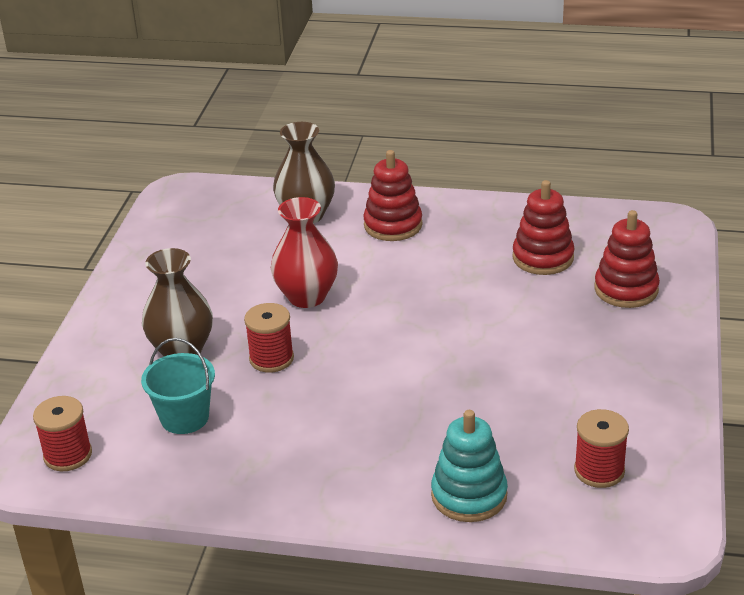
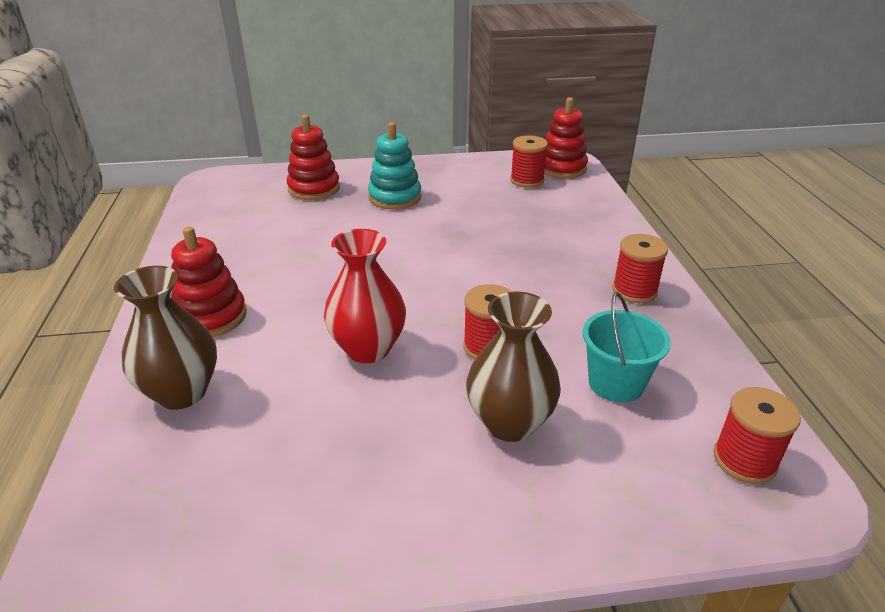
camera: 110 degrees left, 0 degrees up
(300, 478) = (634, 291): none -> red spool
(469, 495) = (587, 218): turquoise stacking toy -> turquoise stacking toy (395, 197)
(543, 258) = (271, 225): red stacking toy -> red stacking toy (562, 168)

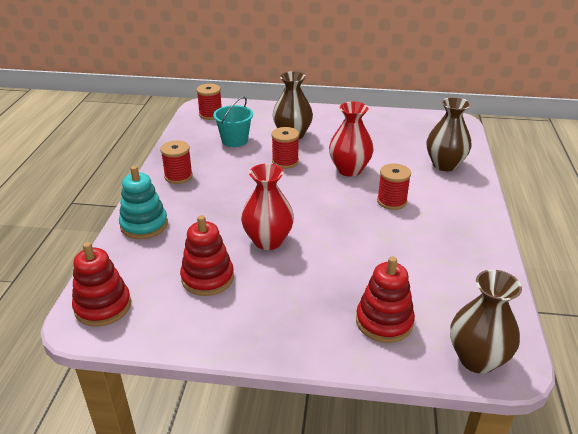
camera: 165 degrees left, 0 degrees up
(211, 317) = (444, 200): red stacking toy -> red stacking toy (207, 278)
(238, 179) = (477, 359): none -> brown vase
(395, 197) = (301, 291): turquoise stacking toy -> turquoise stacking toy (144, 225)
(449, 231) = (268, 241): none -> red vase
(527, 180) = (156, 292): red spool -> red spool (391, 201)

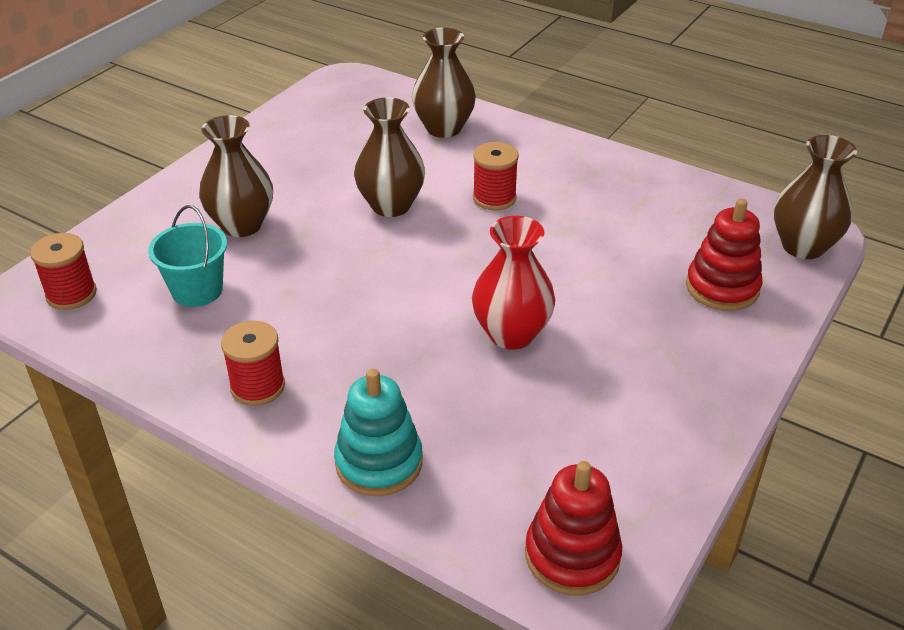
camera: 65 degrees left, 5 degrees up
(207, 278) = (563, 418): red stacking toy -> none
(285, 162) = (316, 256): red spool -> none
(349, 170) = (391, 205): red vase -> brown vase

